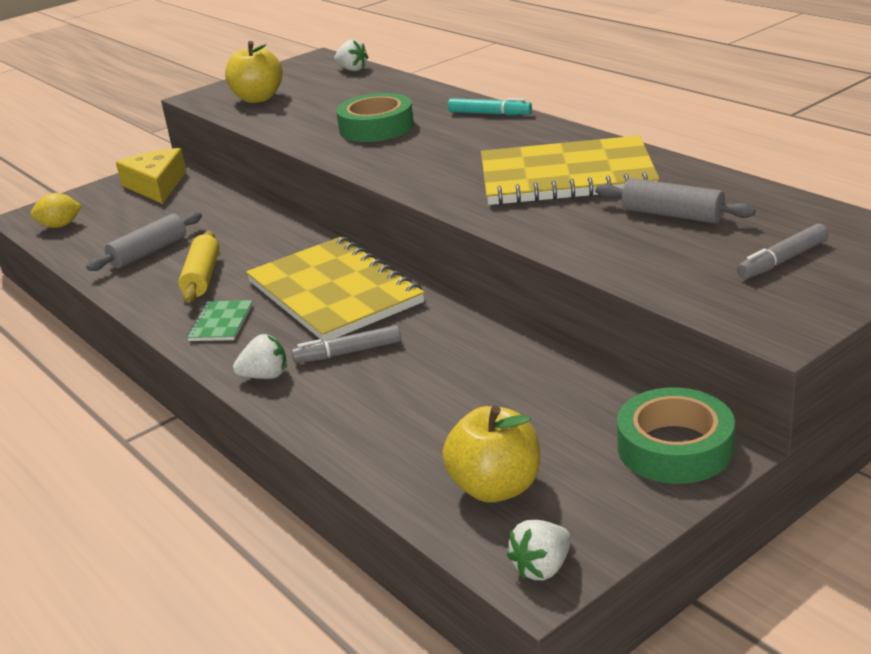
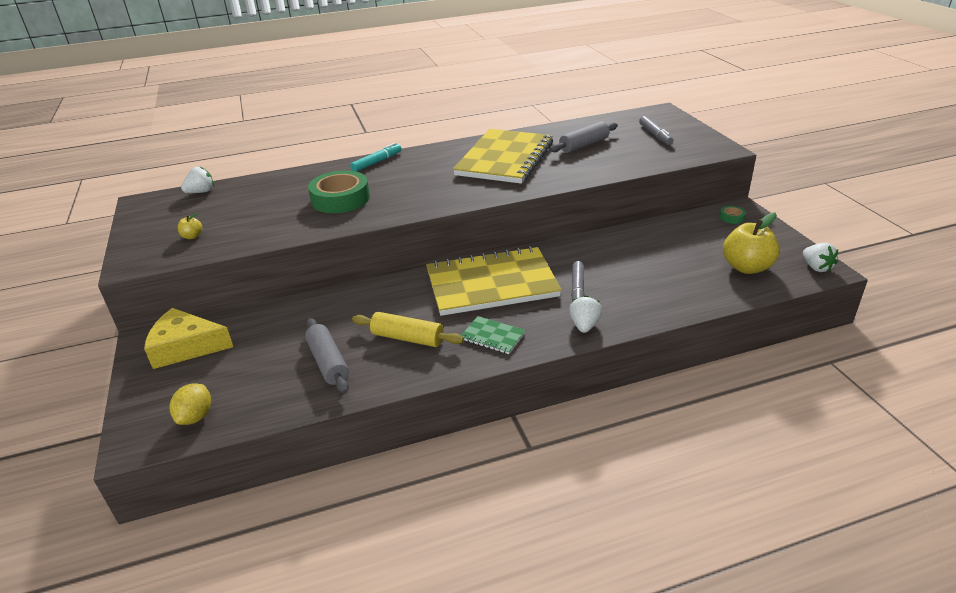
camera: 70 degrees left, 5 degrees up
(258, 98) = (192, 236): yellow apple -> yellow apple, size x0.44
(675, 447) = (732, 217): green tape -> green tape, size x0.43

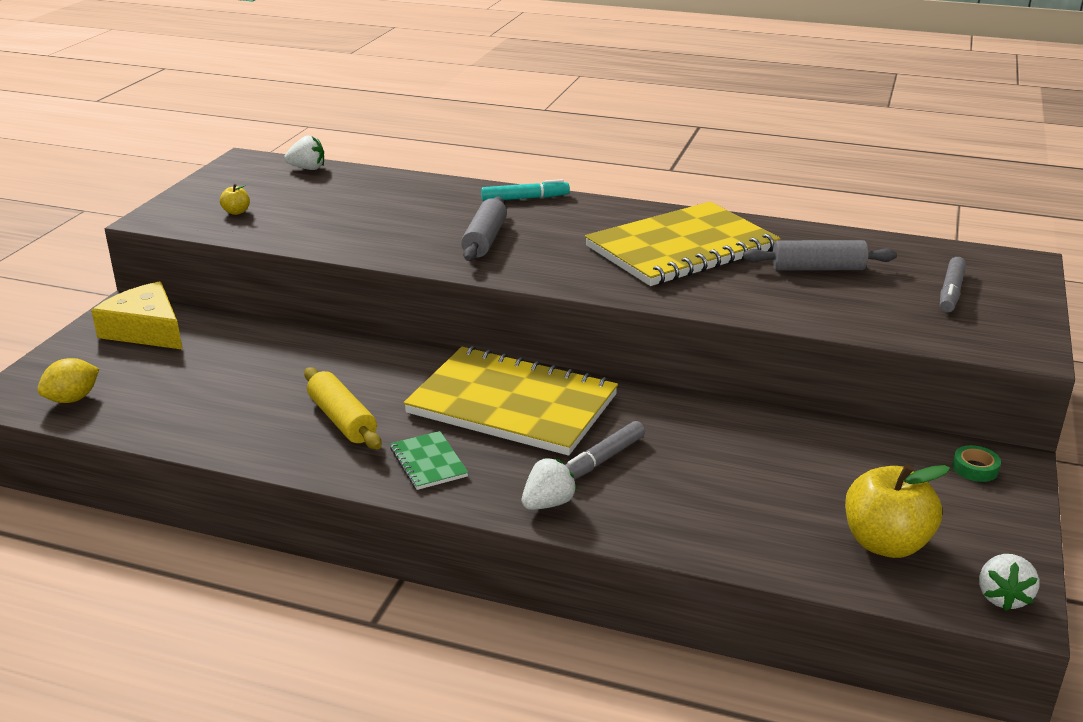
camera: 35 degrees right, 5 degrees down
(328, 362) = (238, 406): grey rolling pin -> grey rolling pin (484, 240)
(340, 199) = (424, 226): green tape -> none

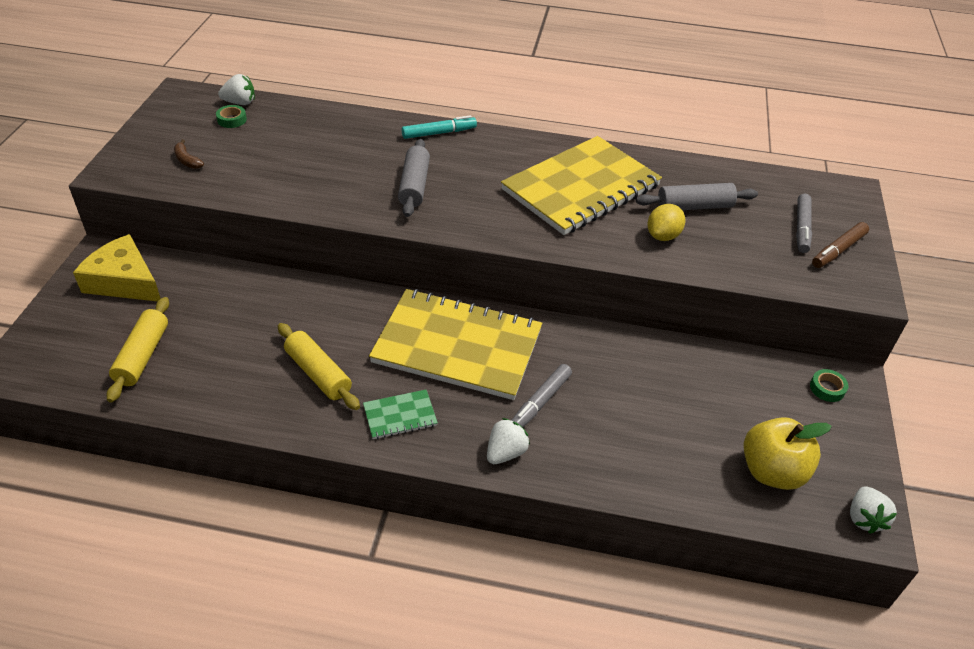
camera: 10 degrees left, 15 degrees up
(72, 399) = (75, 366): yellow lemon -> yellow lemon (663, 236)
(148, 394) = (142, 356): none -> yellow rolling pin
(236, 212) = (187, 160): yellow apple -> brown banana
(294, 181) = (232, 120): none -> green tape
(428, 462) = (400, 416): green notebook -> green notebook turned 75 degrees counterclockwise
(994, 313) = (838, 250): none -> brown marker

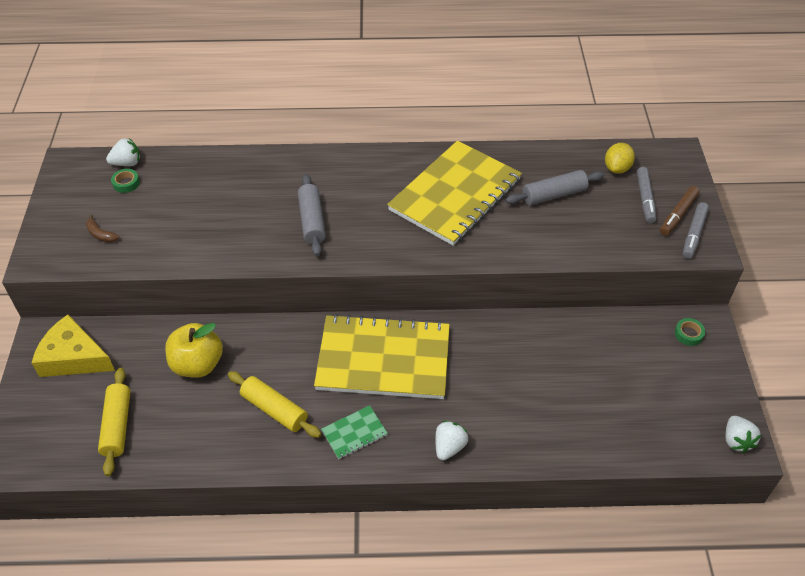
camera: 10 degrees left, 5 degrees up
(439, 133) = (317, 162): turquoise marker -> none
(540, 401) = (465, 395): grey marker -> grey marker (694, 234)
(663, 236) = (534, 229): yellow lemon -> yellow lemon (617, 168)
(772, 471) = (660, 416): yellow apple -> yellow apple (197, 364)

